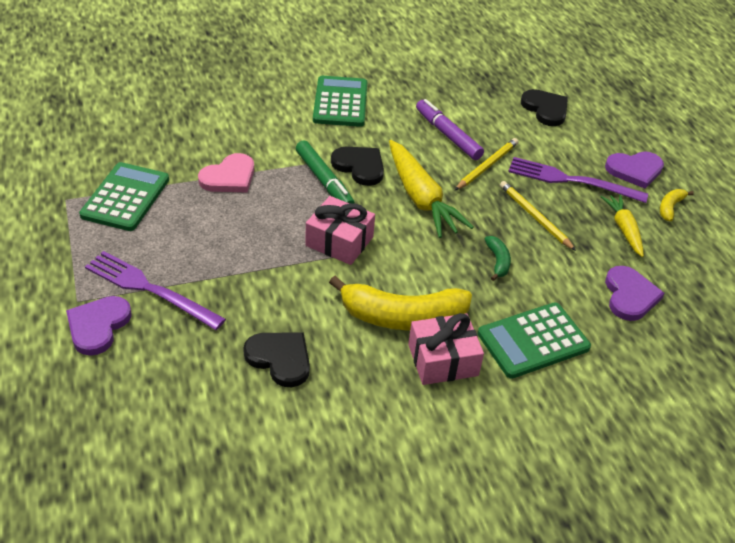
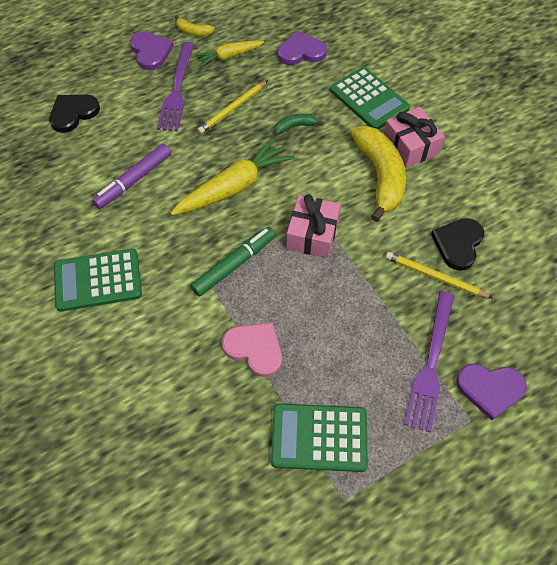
camera: 100 degrees left, 15 degrees up
(359, 166) = (203, 241): black heart -> none
(487, 166) = (173, 146): yellow pencil -> yellow pencil (435, 277)

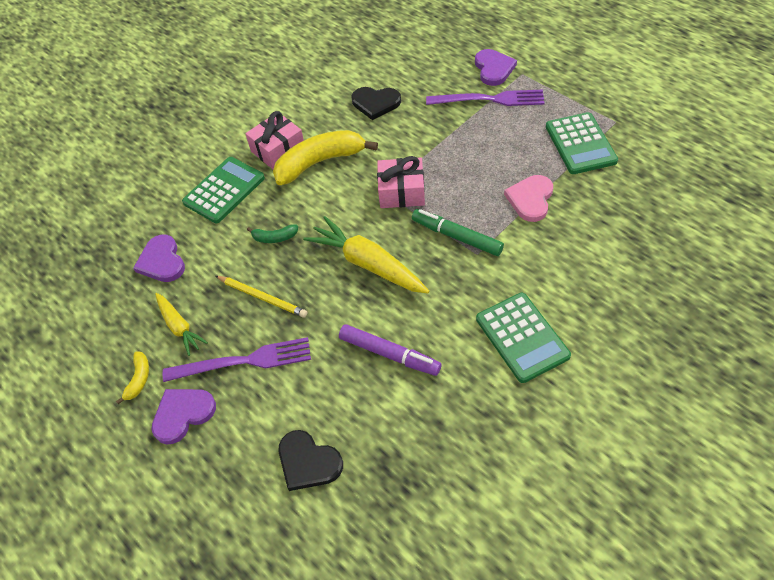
camera: 100 degrees left, 5 degrees down
(295, 126) = (275, 238): green banana -> green banana turned 60 degrees counterclockwise
(435, 277) = (413, 110): yellow pencil -> none

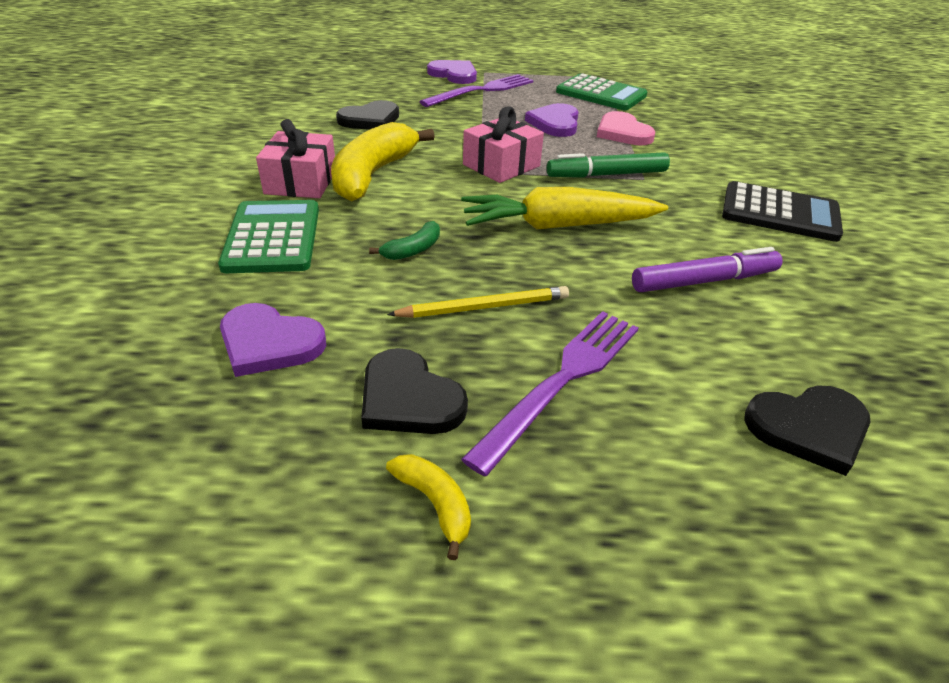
camera: 50 degrees left, 15 degrees down
(179, 327) = (409, 398): yellow carrot -> black heart
(183, 414) = (576, 497): purple heart -> purple heart (555, 123)
(522, 337) = (780, 213): green calculator -> black calculator

